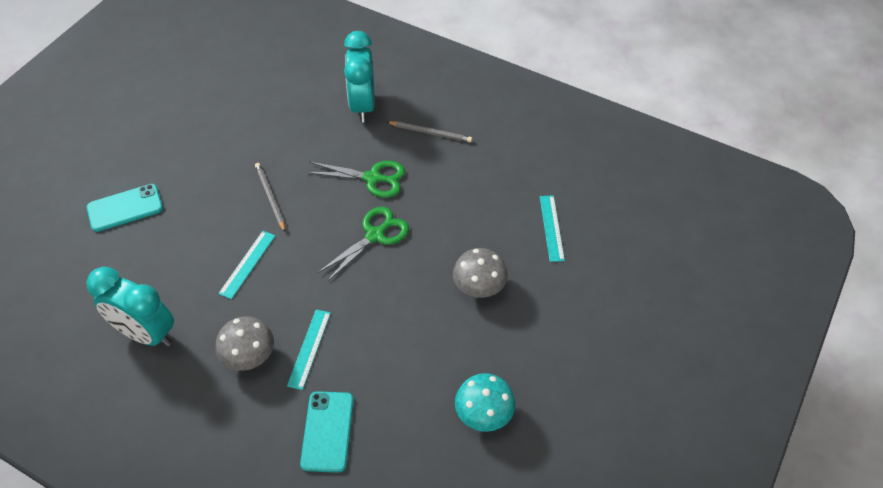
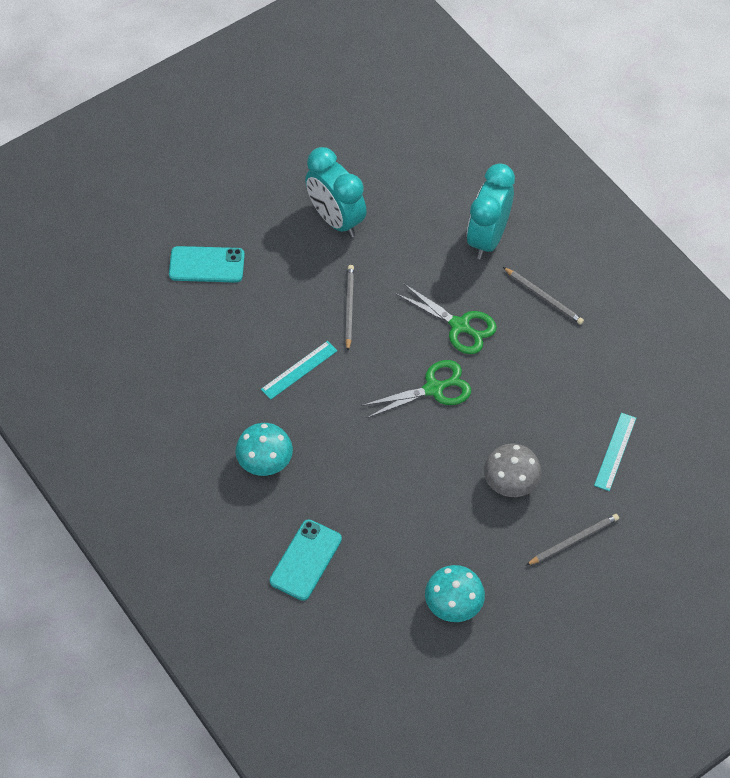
camera: 25 degrees right, 5 degrees up
(146, 333) = (181, 402): turquoise clock -> turquoise clock (336, 219)
(249, 355) = (265, 461): grey mushroom -> turquoise mushroom
(309, 348) = (322, 477): turquoise ruler -> none
(558, 313) = (574, 540): none -> grey pencil

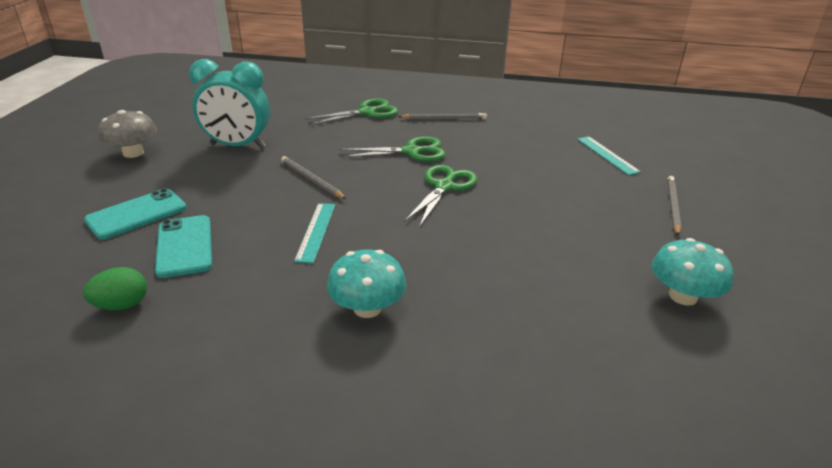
camera: 45 degrees left, 25 degrees down
(144, 354) = (122, 305): none -> green egg
(305, 560) = (521, 358): turquoise phone -> turquoise phone (184, 246)
(487, 238) = (367, 112): turquoise clock -> green scissors
(511, 482) = (580, 202): grey mushroom -> grey mushroom (133, 153)

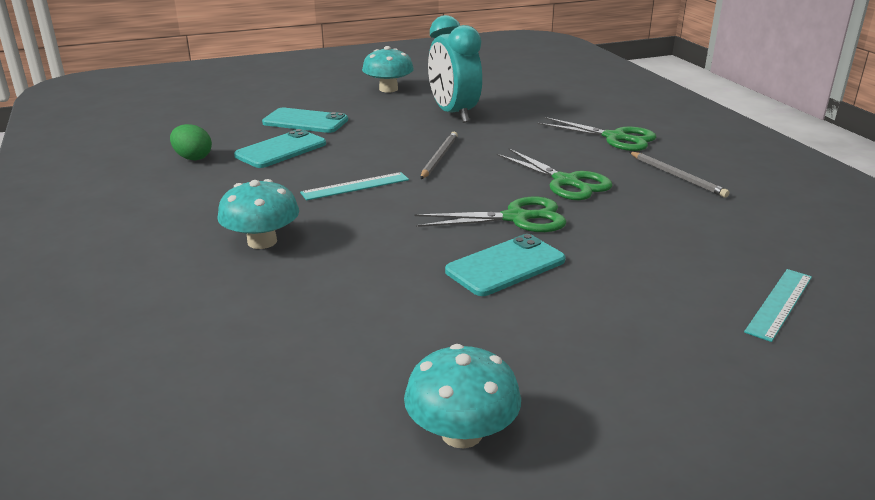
camera: 60 degrees right, 5 degrees down
(133, 153) = (388, 89): grey mushroom -> turquoise mushroom
(505, 214) = (505, 266): none -> turquoise phone
(673, 206) = (706, 389): grey pencil -> none

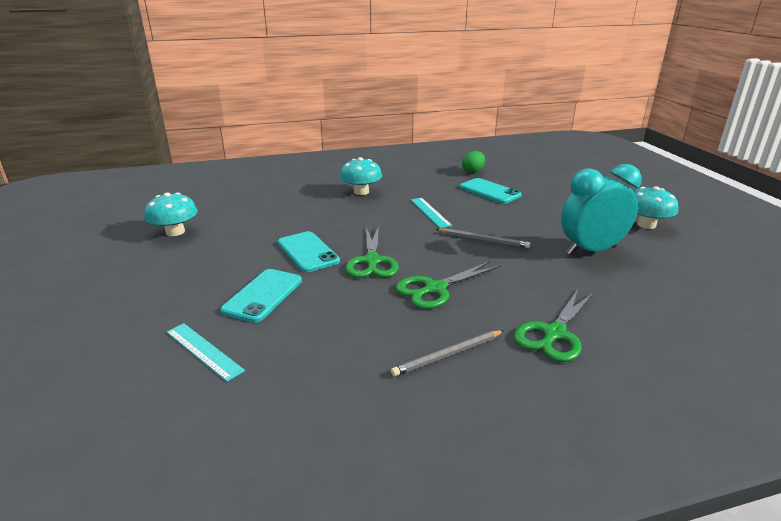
camera: 95 degrees right, 0 degrees up
(305, 121) = (547, 196): turquoise phone -> turquoise phone (263, 295)

